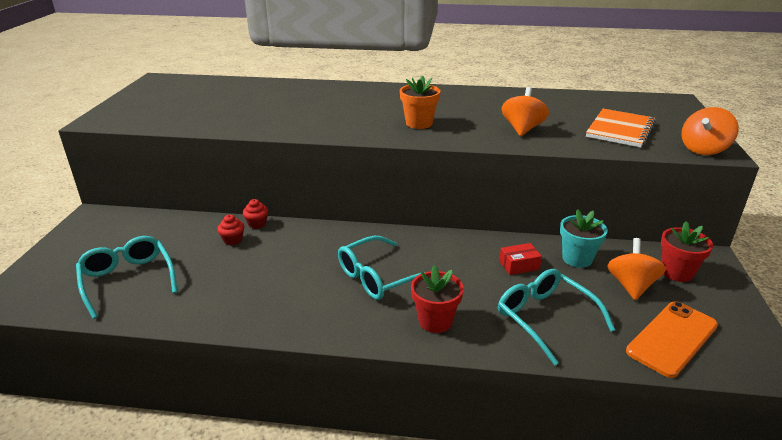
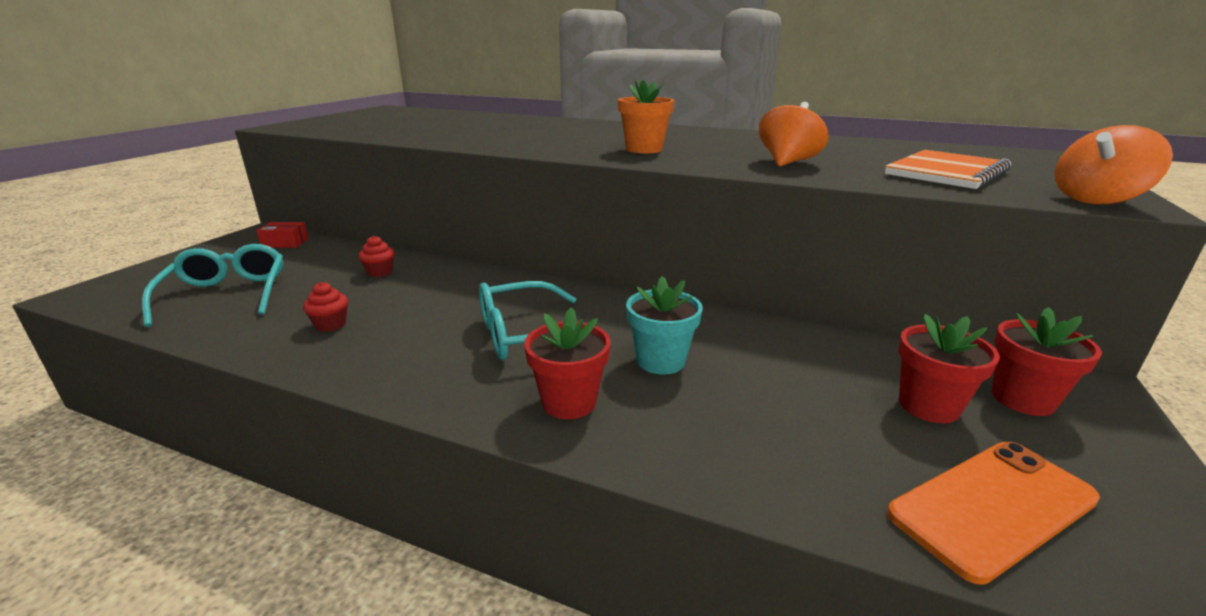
camera: 15 degrees right, 5 degrees down
(257, 224) = (422, 260): red cupcake -> red cupcake (330, 324)
(519, 265) = (742, 350): red box -> red box (285, 243)
(544, 318) = (751, 428): turquoise glasses -> none
(577, 259) = (843, 354): turquoise flower pot -> turquoise flower pot (660, 361)
(631, 286) = (928, 406): orange spinning top -> red flower pot

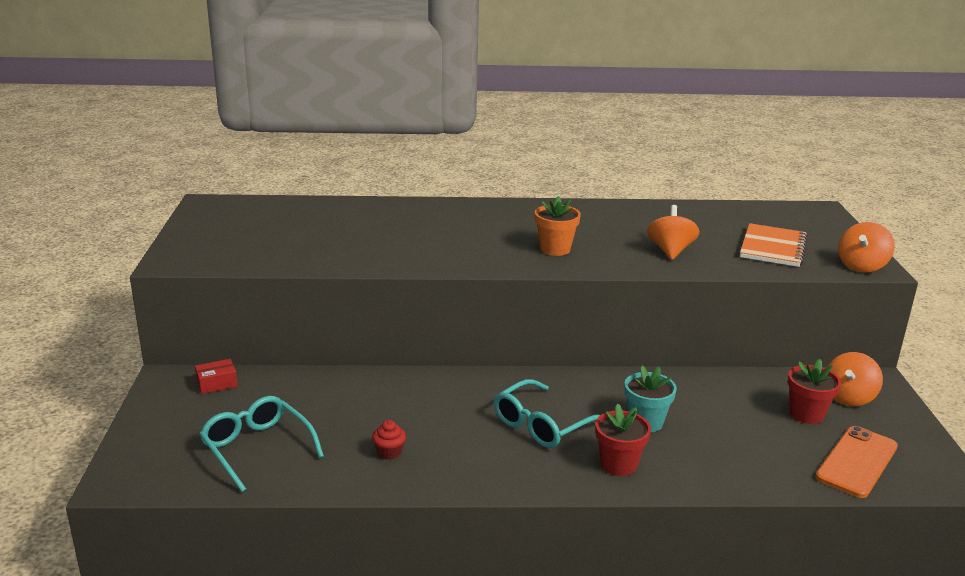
camera: 25 degrees left, 0 degrees up
(380, 272) = (357, 396): red cupcake -> none
(1022, 399) = (848, 397): red flower pot -> orange spinning top

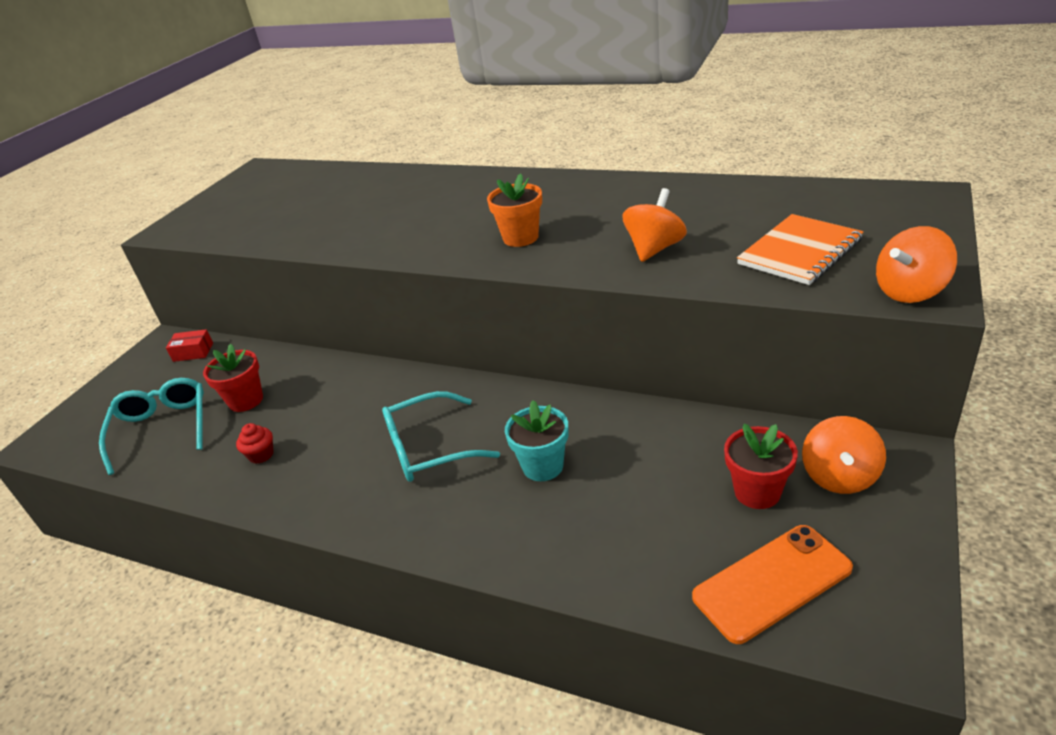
camera: 30 degrees right, 10 degrees up
(618, 464) = (466, 518): red flower pot -> red flower pot (246, 400)
(848, 397) = (839, 476): orange spinning top -> orange spinning top turned 45 degrees counterclockwise

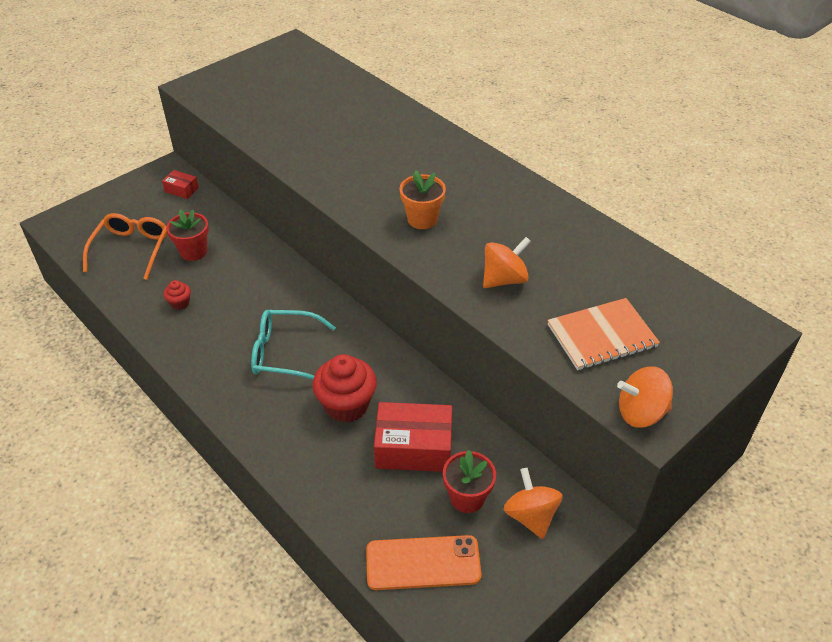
camera: 20 degrees right, 10 degrees up
(162, 428) = (131, 249): turquoise glasses -> orange glasses
(543, 466) = (346, 405): turquoise flower pot -> red cupcake
(654, 472) = (413, 448): none -> red box
(839, 476) = (530, 516): orange spinning top -> orange spinning top turned 120 degrees clockwise

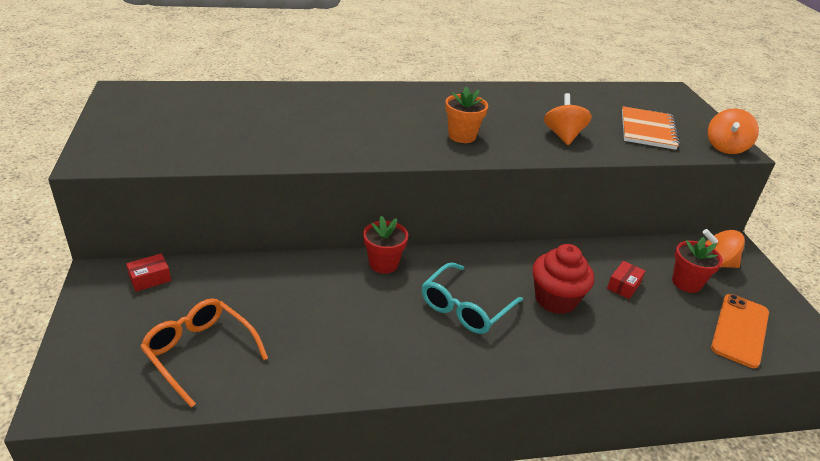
camera: 60 degrees left, 10 degrees down
(180, 303) = (330, 348): red cupcake -> none
(194, 252) = (262, 309): red flower pot -> red flower pot (383, 264)
(413, 448) = (623, 285): red box -> red box, size x0.49

